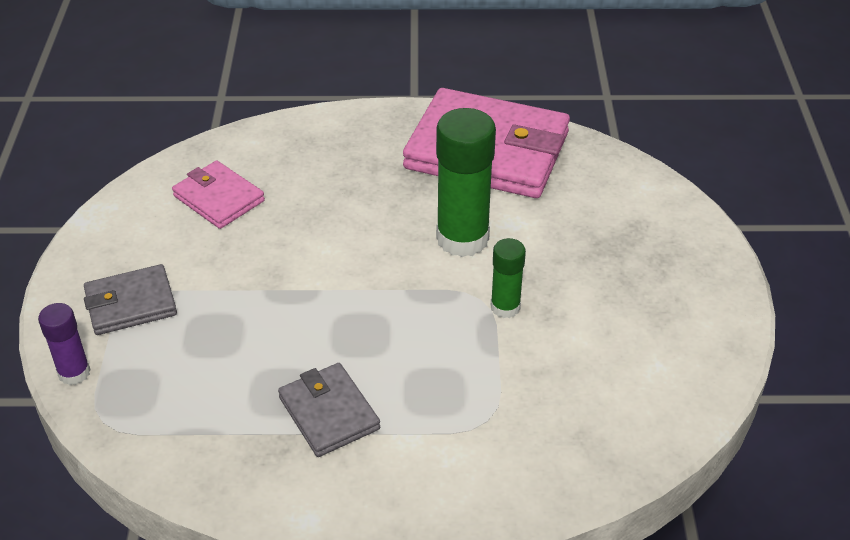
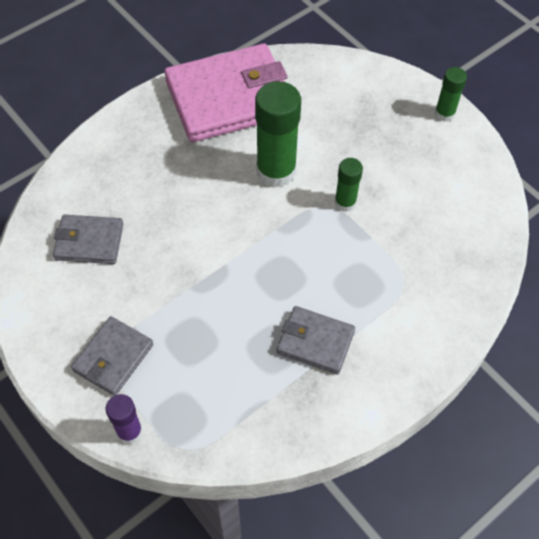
camera: 40 degrees left, 15 degrees up
(219, 198) = (89, 242): pink wallet -> grey wallet
(720, 287) = (444, 114): none -> green glue stick

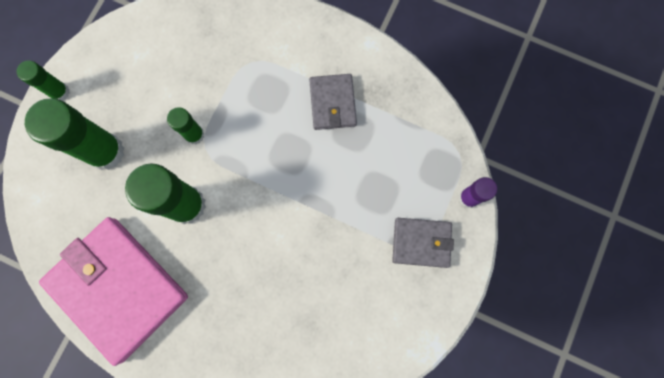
camera: 115 degrees left, 20 degrees up
(89, 242) = (332, 325): grey wallet -> none
(364, 129) = (106, 152): none -> green glue stick

